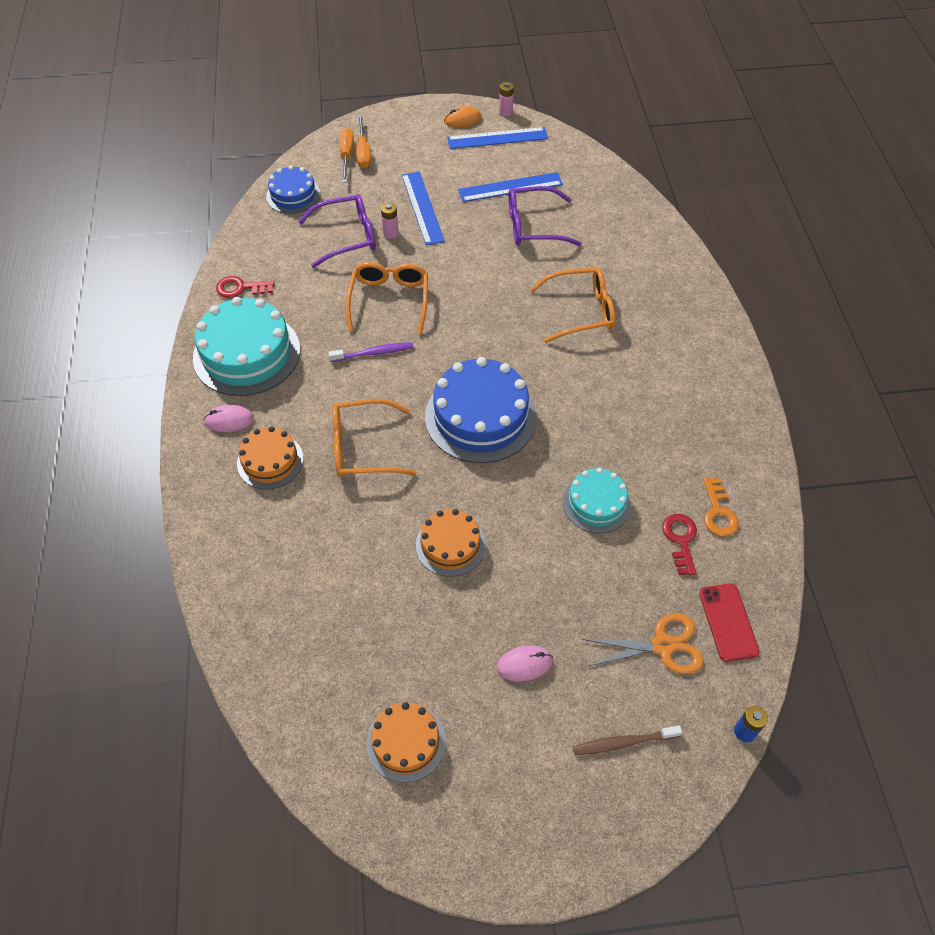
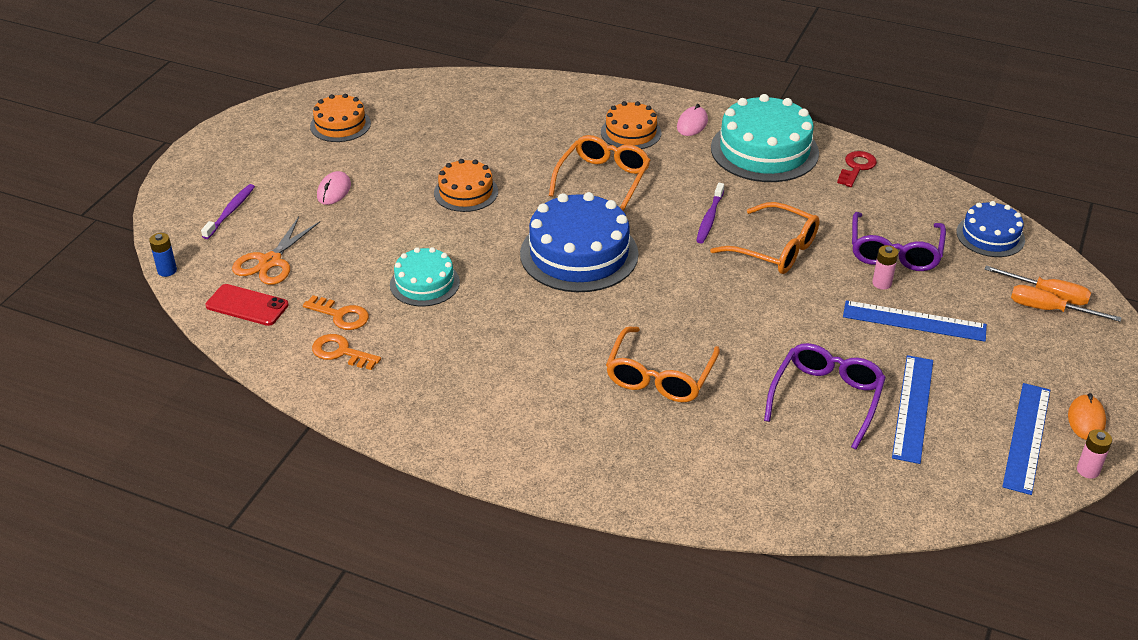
camera: 120 degrees right, 15 degrees down
(623, 742) = (230, 211): brown toothbrush -> purple toothbrush
(680, 540) = (341, 315): red key -> orange key

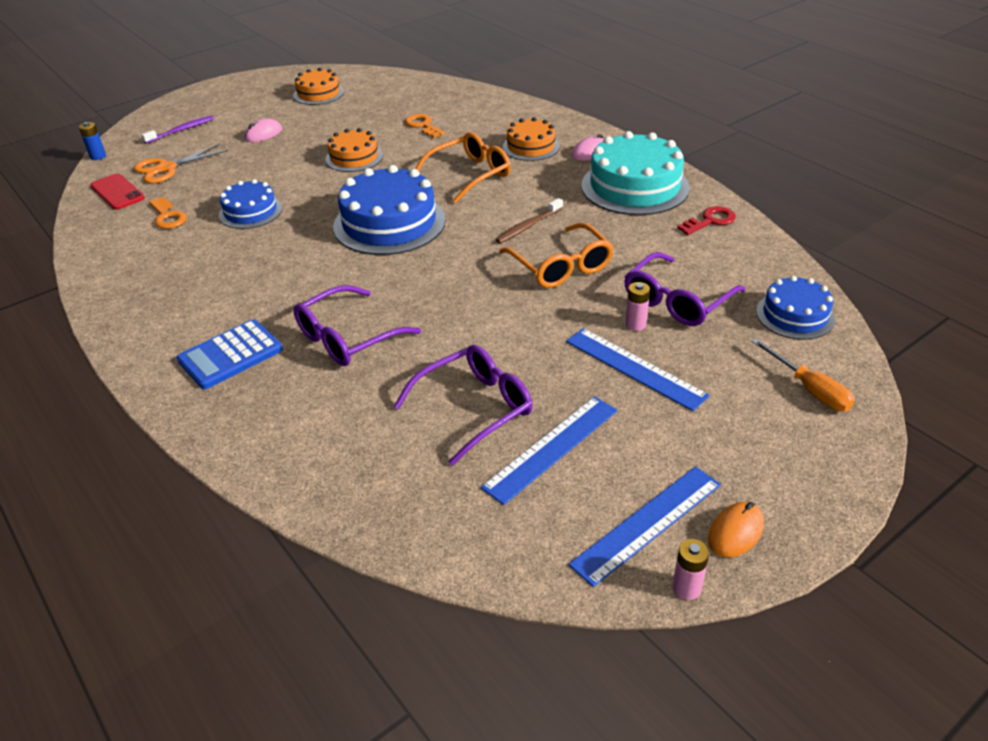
camera: 30 degrees right, 0 degrees up
(341, 352) = (137, 242): orange key -> orange key (423, 125)
(424, 283) = (250, 212): turquoise cake -> blue cake
(572, 429) = (230, 355): none -> blue calculator
(660, 376) = (347, 337): orange glasses -> purple glasses
(709, 218) = (528, 226): purple toothbrush -> brown toothbrush
(1049, 310) = (797, 404): orange screwdriver -> none

